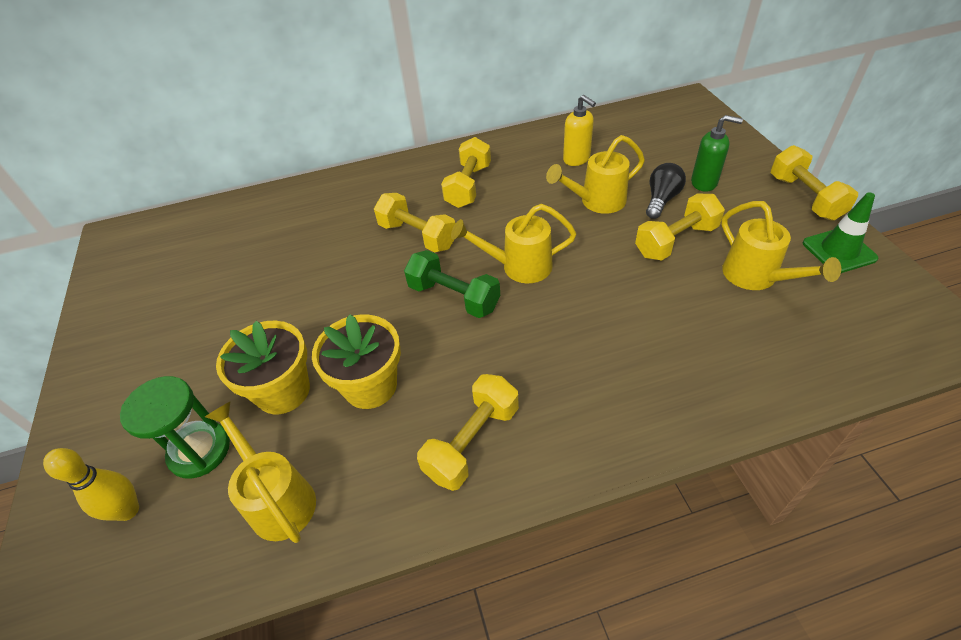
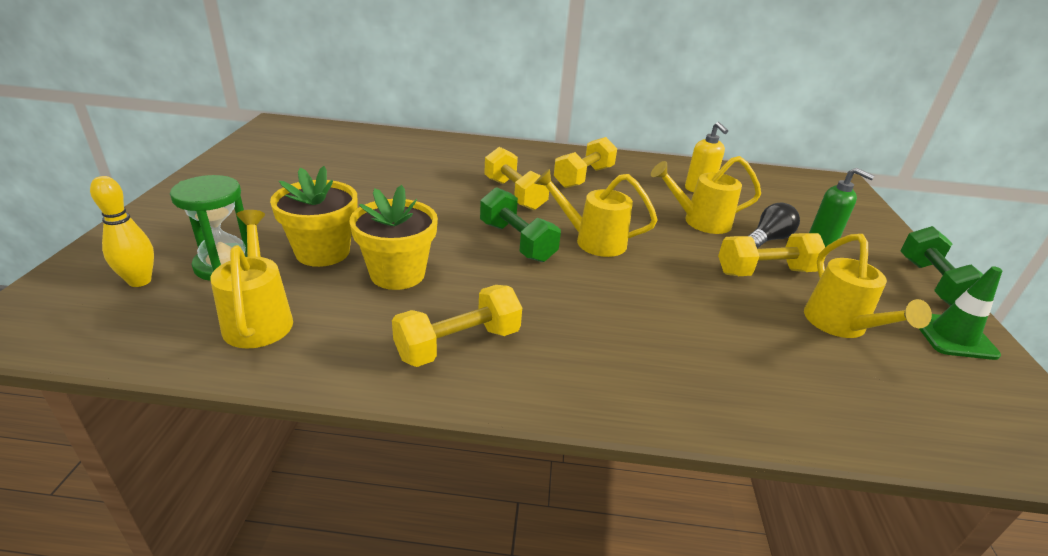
camera: 15 degrees right, 15 degrees down
(805, 197) = (933, 284): yellow dumbbell -> green dumbbell

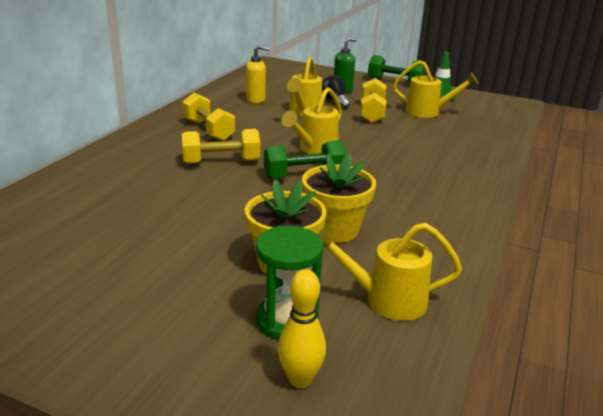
camera: 70 degrees left, 5 degrees down
(458, 344) = (432, 218): yellow dumbbell -> none

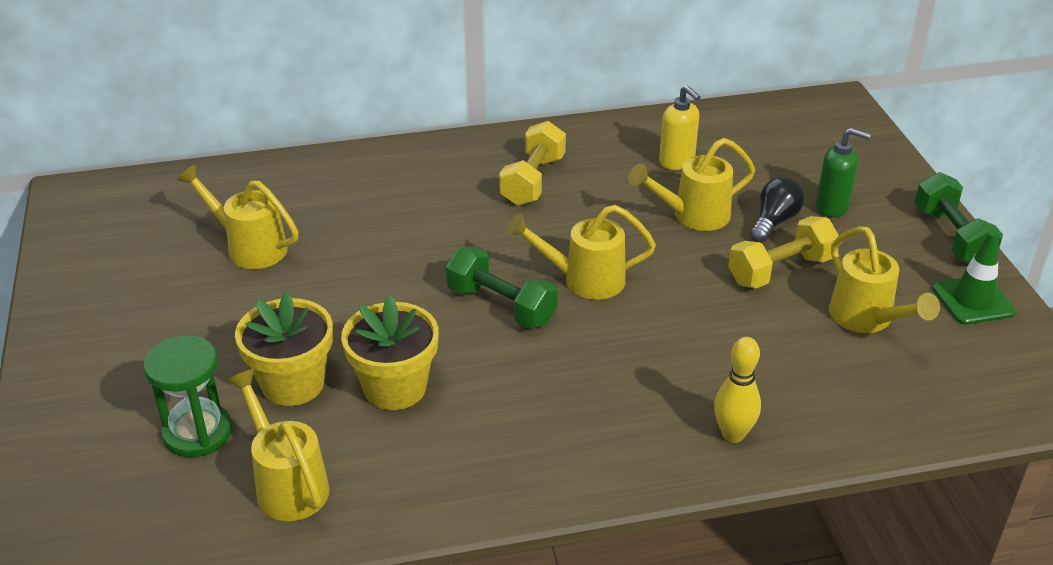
camera: 55 degrees right, 10 degrees up
(108, 228) = (250, 247): none -> yellow watering can
(221, 162) = (462, 233): yellow dumbbell -> none
(300, 379) = (120, 480): yellow bowling pin -> yellow bowling pin (733, 434)

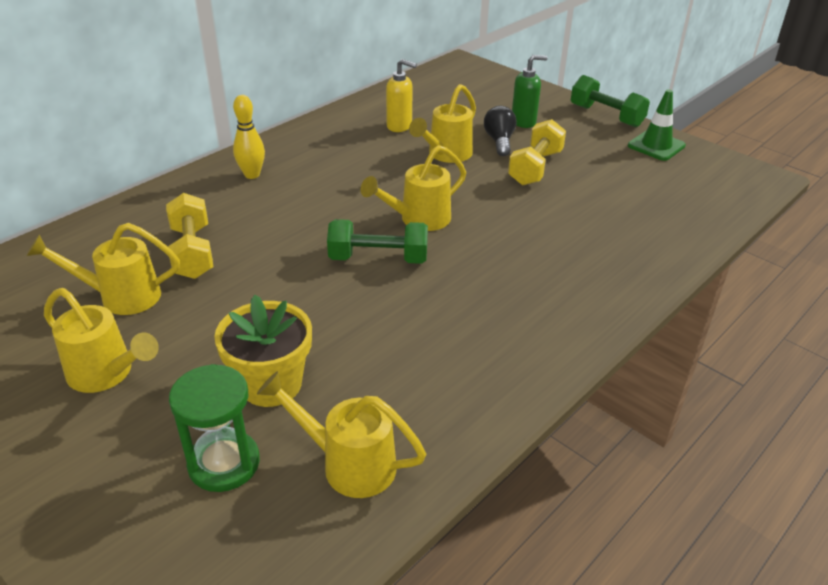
camera: 35 degrees left, 0 degrees up
(395, 388) = (359, 349): yellow flower pot -> none
(533, 181) = (311, 169): yellow dumbbell -> yellow dumbbell (192, 252)
(733, 434) = (618, 276): yellow bowling pin -> yellow bowling pin (252, 175)
(866, 319) = (614, 177): yellow watering can -> yellow watering can (106, 374)

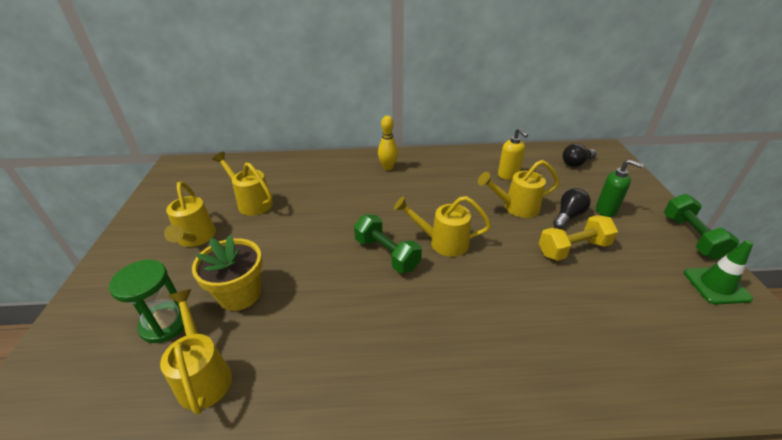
camera: 45 degrees right, 0 degrees up
(192, 252) = (307, 196): yellow dumbbell -> none
(449, 87) = (576, 163): none -> black light bulb

